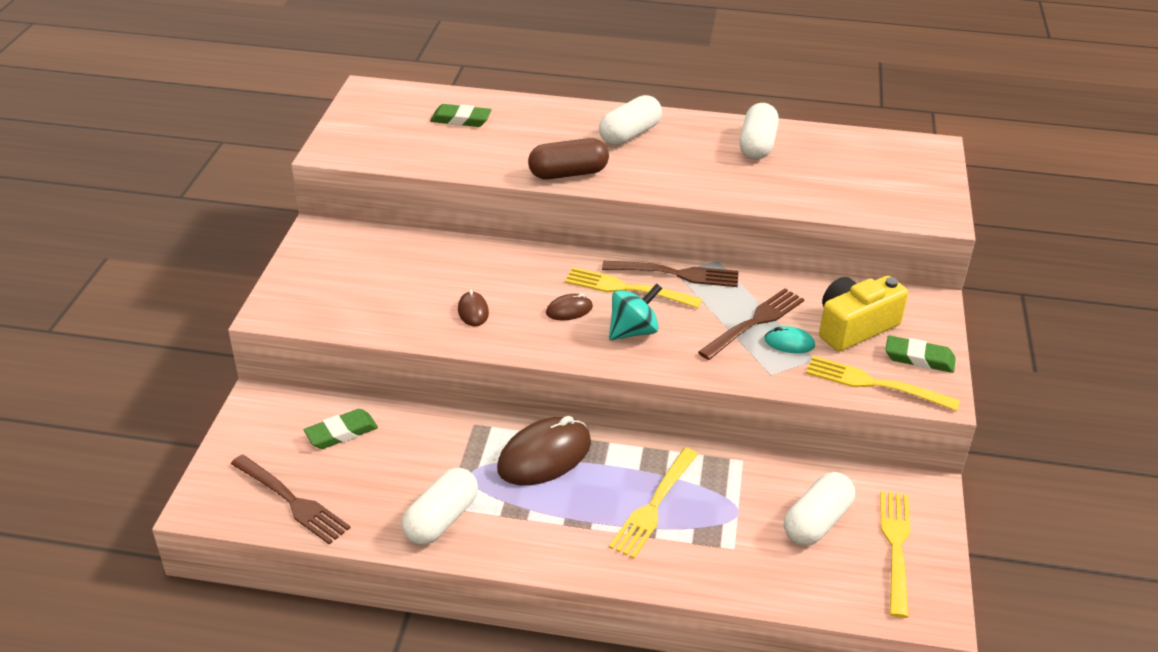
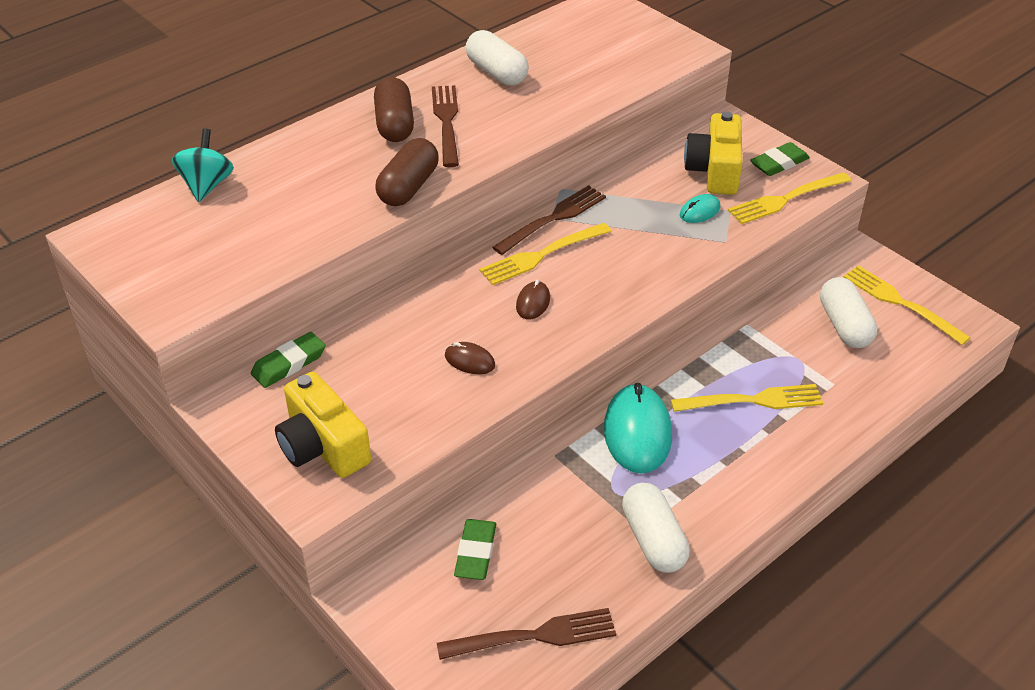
camera: 50 degrees left, 5 degrees up
(323, 290) = (322, 446): none -> yellow camera
(461, 120) = (236, 204): green eraser -> green eraser (289, 364)
(544, 456) = (637, 432): brown mouse -> turquoise mouse
(630, 134) = (394, 124): white capsule -> brown capsule
(633, 331) = (600, 282): turquoise spinning top -> turquoise spinning top (207, 185)
(654, 505) = (752, 400): yellow fork -> yellow fork turned 75 degrees counterclockwise
(754, 322) = (658, 214): brown fork -> brown fork (446, 122)

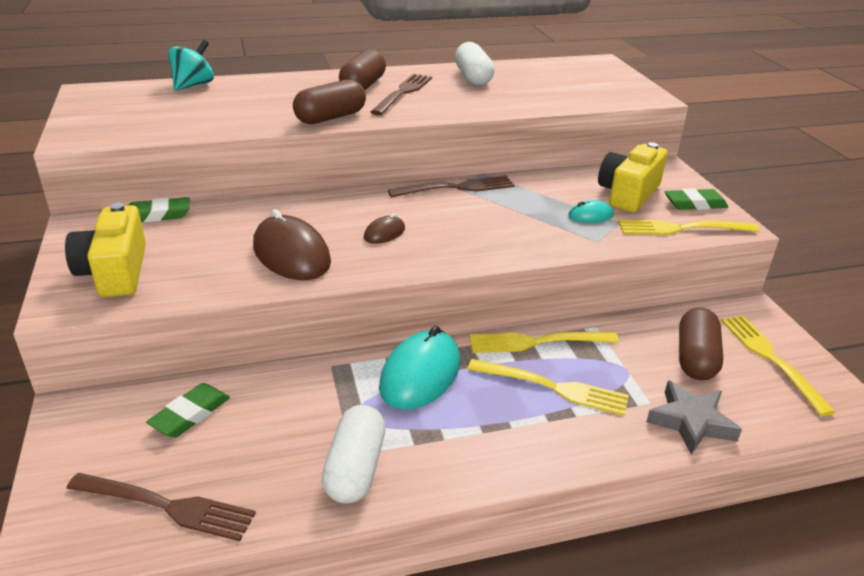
camera: 25 degrees right, 10 degrees down
(469, 361) = (291, 254): brown mouse -> brown mouse, size x2.06
(542, 255) = (424, 206): yellow fork -> yellow fork (537, 342)
(844, 325) = (695, 358): white capsule -> brown capsule
(874, 389) = (691, 422): none -> grey star

